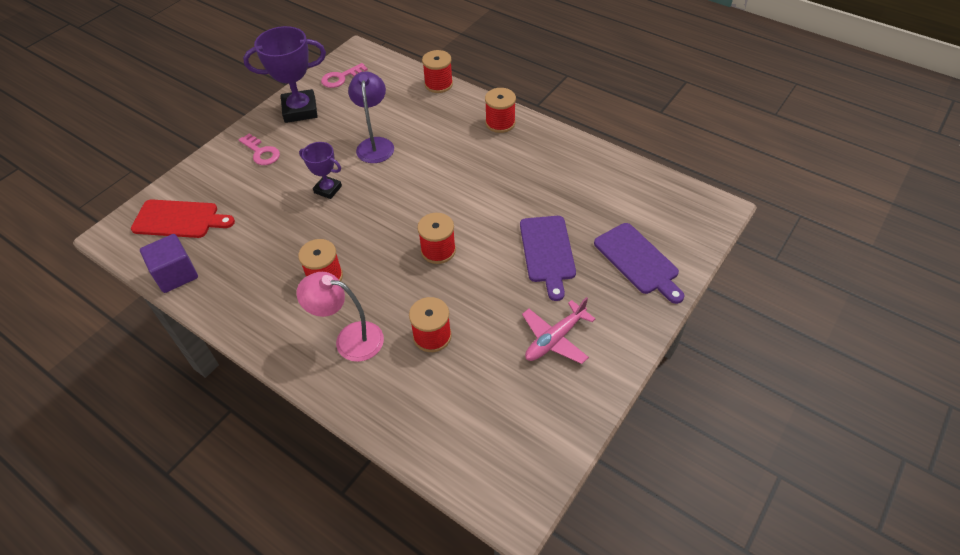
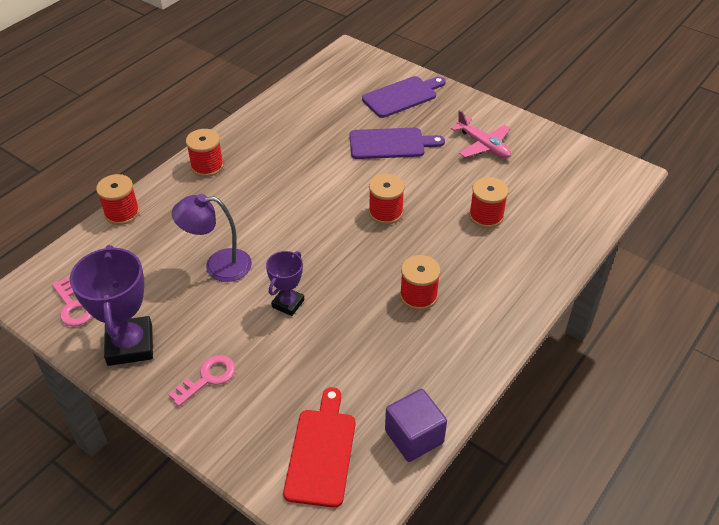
camera: 90 degrees left, 5 degrees down
(349, 339) = (494, 271): pink lamp -> none

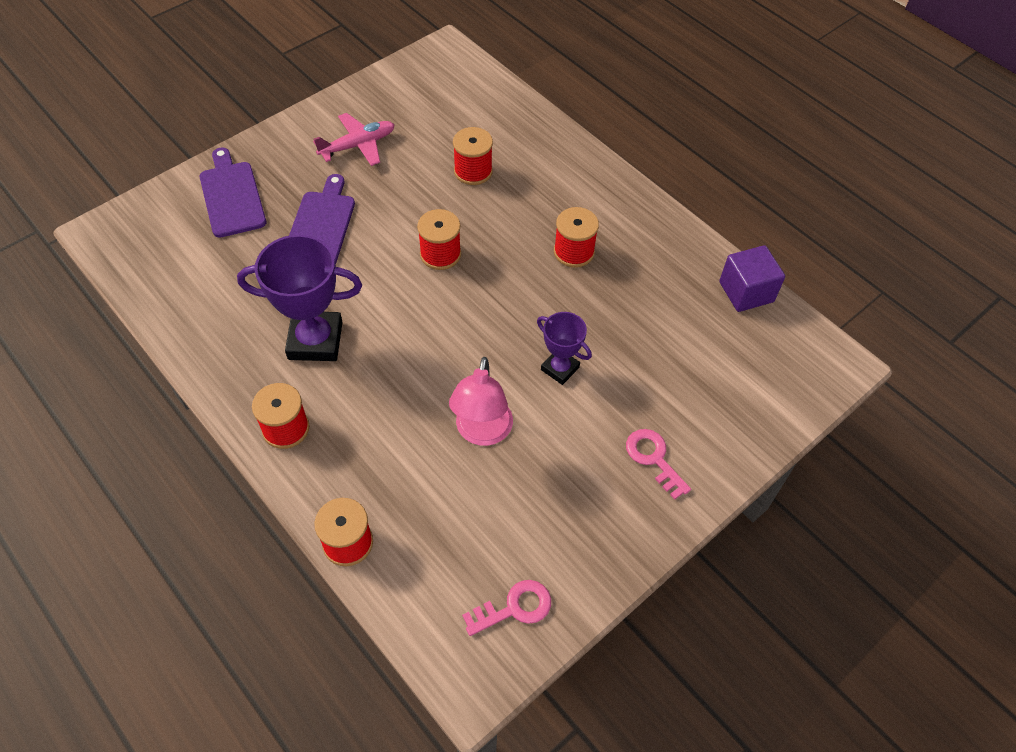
camera: 80 degrees left, 10 degrees up
(130, 345) = (592, 539): purple trophy -> purple trophy (315, 340)
(218, 265) = (482, 432): purple lamp -> pink lamp
(321, 452) = (757, 367): red cutting board -> none

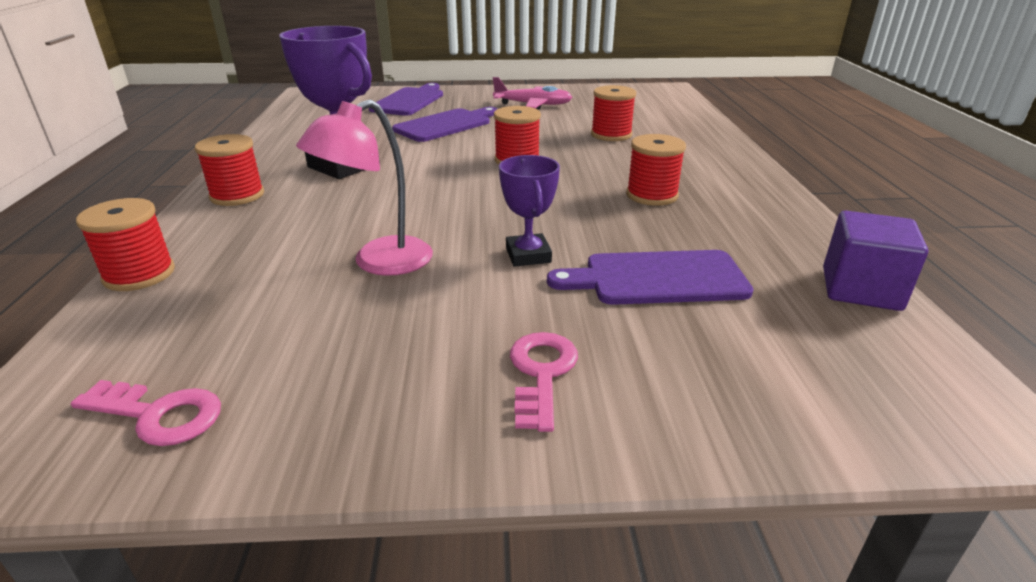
camera: 40 degrees right, 25 degrees down
(646, 346) = (657, 278): none -> purple cutting board

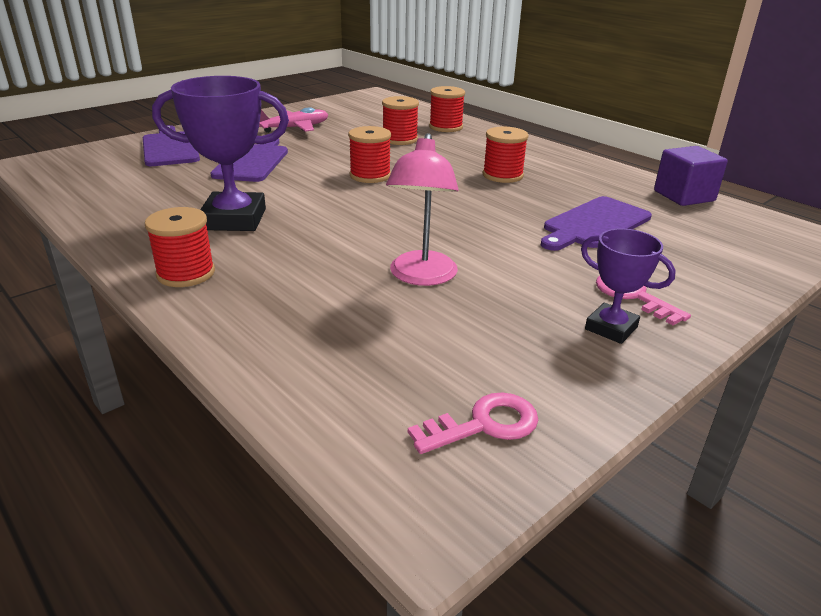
camera: 40 degrees left, 0 degrees up
(139, 274) = (246, 362): red spool -> red spool (446, 127)
(528, 255) = (504, 237): purple trophy -> purple trophy (611, 328)

